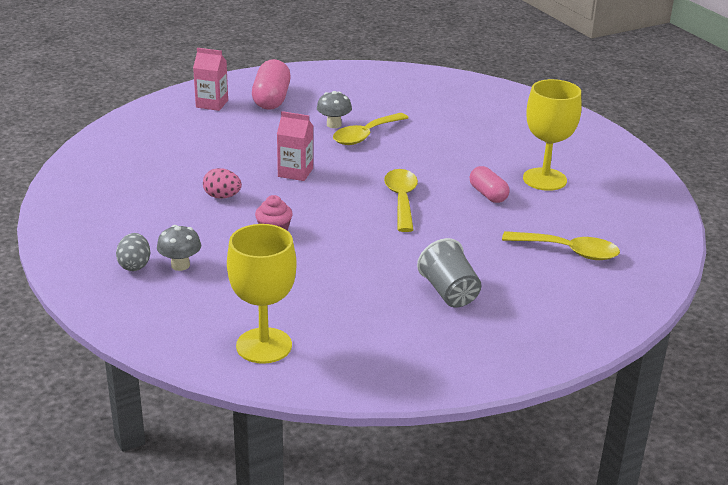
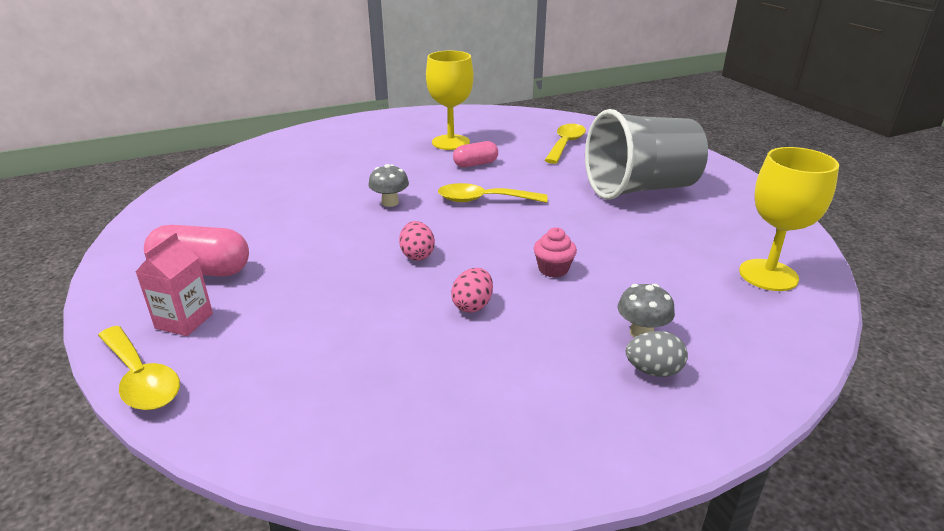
camera: 85 degrees left, 0 degrees up
(295, 172) = (417, 255): pink carton -> pink egg
(334, 124) = (302, 229): grey mushroom -> grey mushroom (390, 202)
(365, 135) = (338, 212): yellow spoon -> yellow spoon (141, 378)
(449, 292) = (640, 189): grey cup -> grey cup, size x1.96

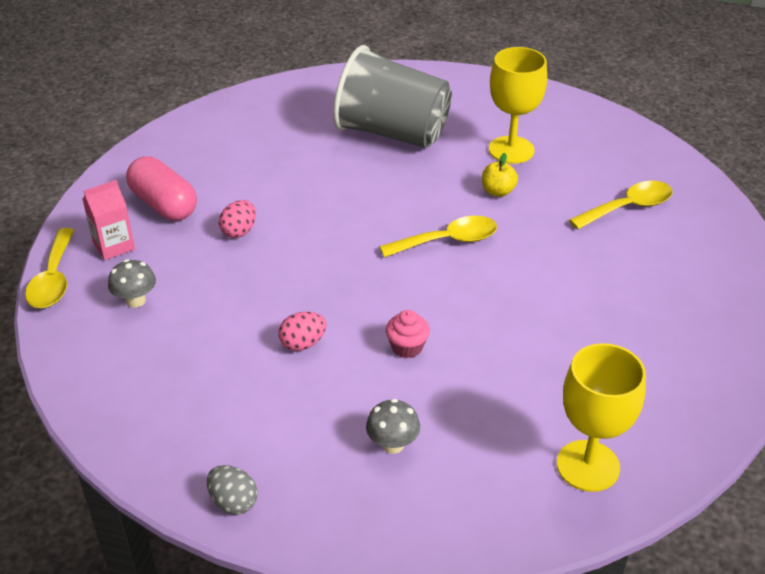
camera: 40 degrees right, 10 degrees up
(390, 202) = (365, 203): grey mushroom -> grey mushroom (135, 300)
(417, 255) = (321, 272): pink egg -> pink egg (239, 231)
(475, 164) = (498, 191): pink capsule -> yellow apple
(483, 200) = (447, 241): yellow spoon -> yellow spoon turned 120 degrees clockwise
(640, 189) = (619, 305): grey cup -> grey cup (392, 133)
(653, 371) = (355, 478): grey egg -> grey egg (233, 502)

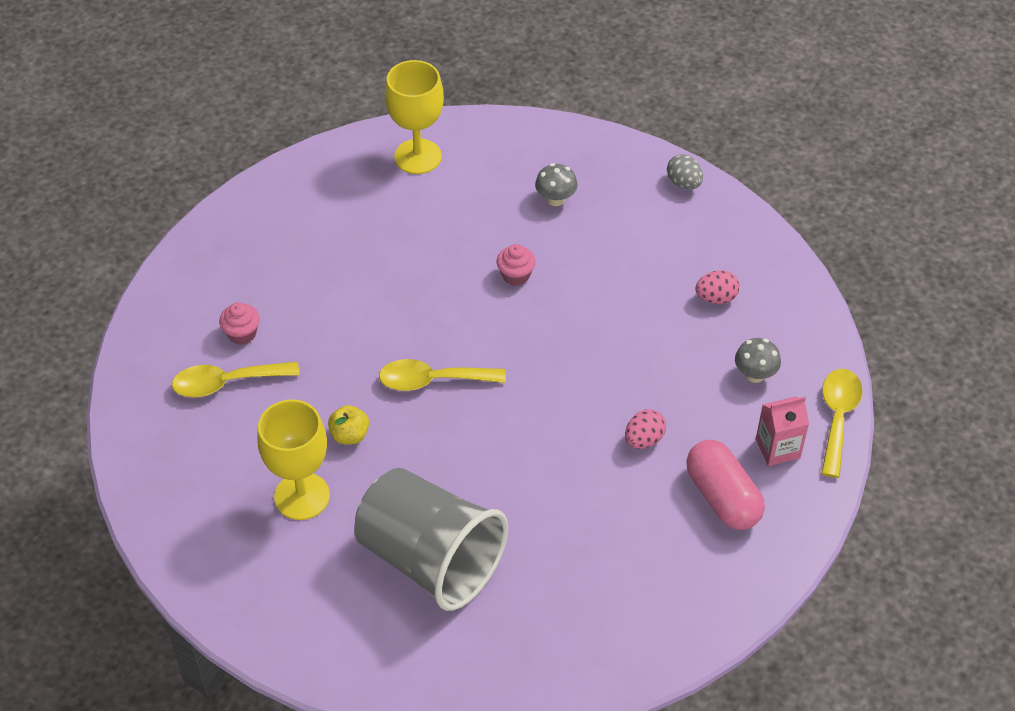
camera: 165 degrees left, 10 degrees up
(303, 343) = (605, 297): pink egg -> pink egg (716, 298)
(645, 245) = (242, 334): none -> pink cupcake

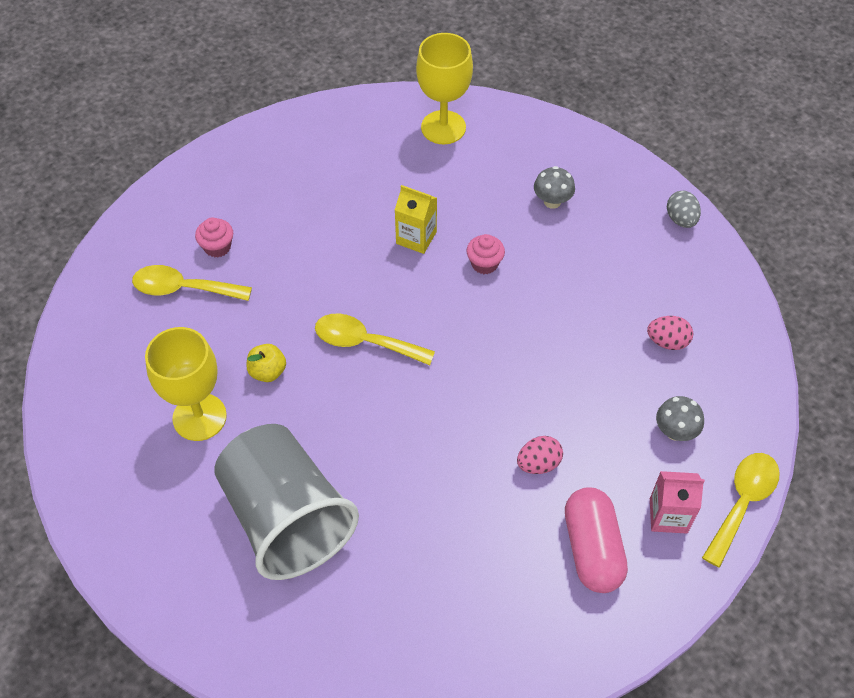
camera: 20 degrees right, 5 degrees up
(438, 269) = (416, 238): none -> yellow carton

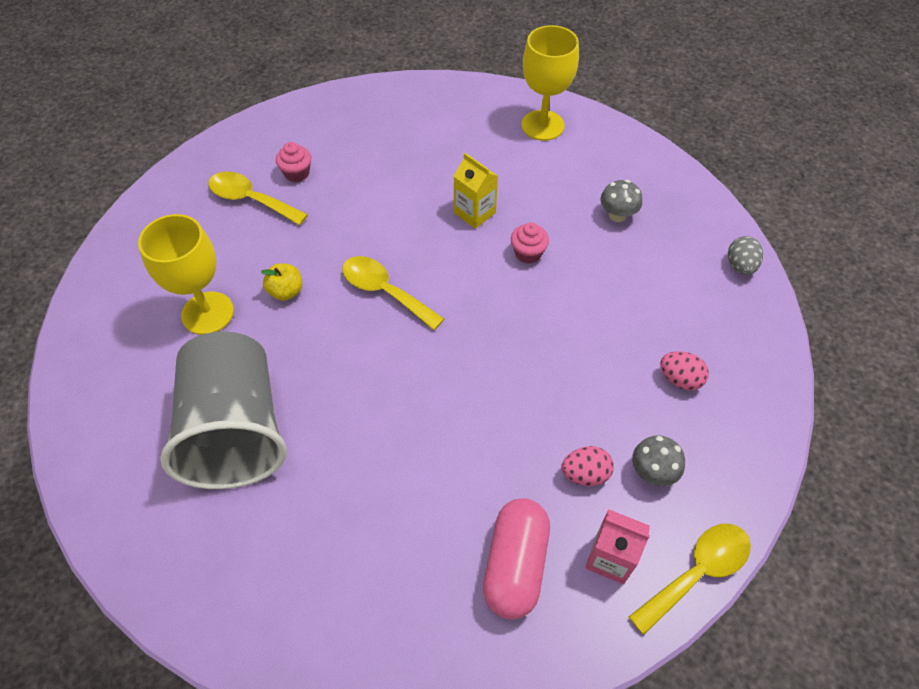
camera: 20 degrees right, 0 degrees up
(538, 463) = (497, 458): pink egg -> pink egg (585, 474)

